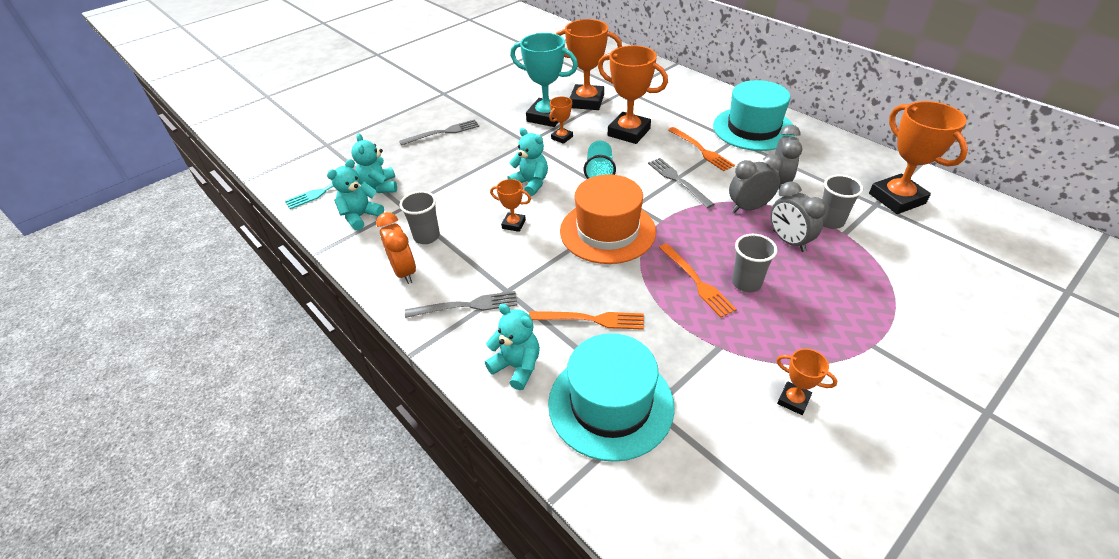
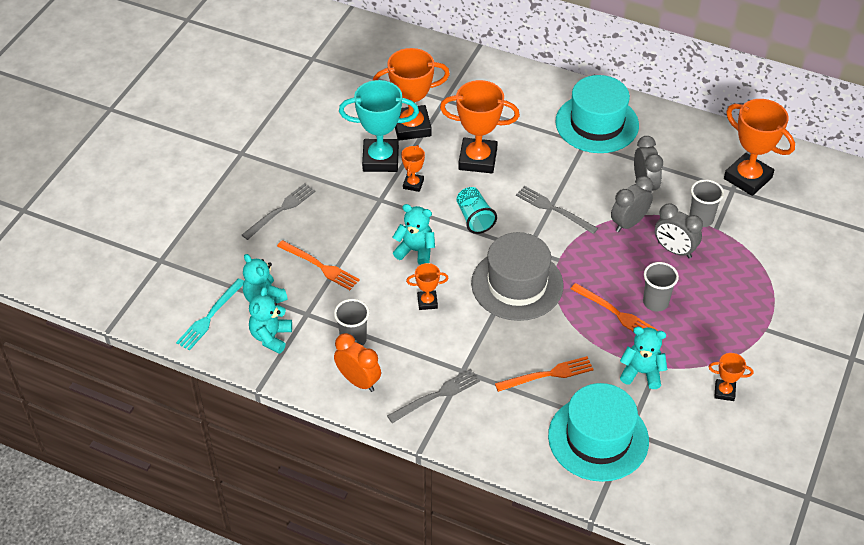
camera: 25 degrees left, 5 degrees up
(517, 366) = (511, 433): turquoise teddy bear -> turquoise teddy bear (641, 372)
(607, 231) = (517, 284): orange hat -> grey hat
(701, 150) = (558, 165): orange fork -> orange fork (319, 266)

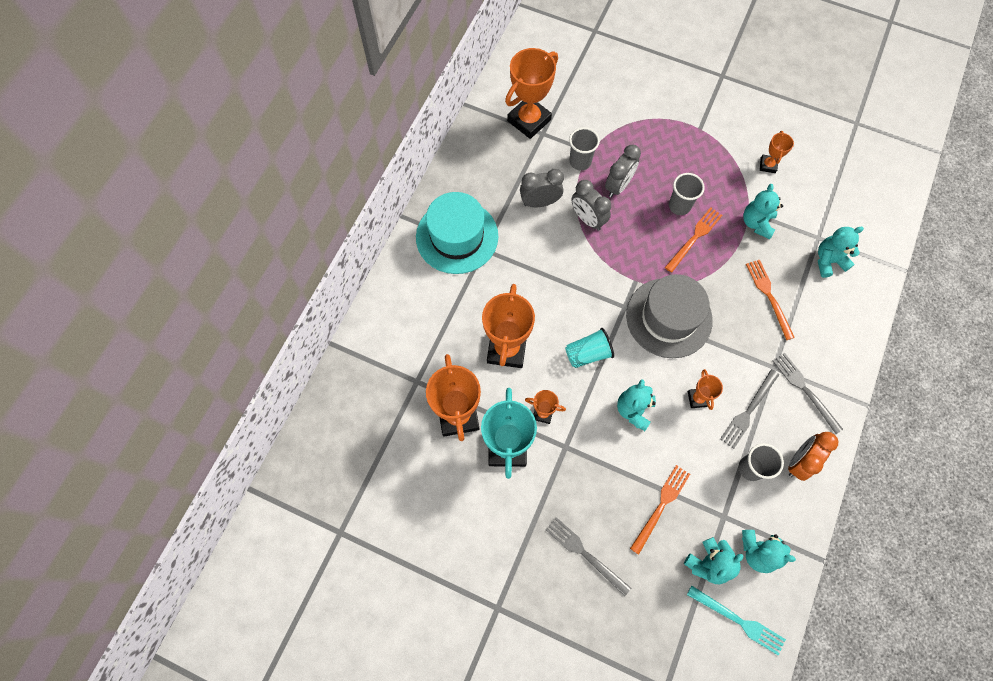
camera: 90 degrees left, 20 degrees up
(554, 209) = (573, 281): grey fork -> grey fork (749, 410)
(598, 438) = (828, 261): turquoise hat -> turquoise teddy bear

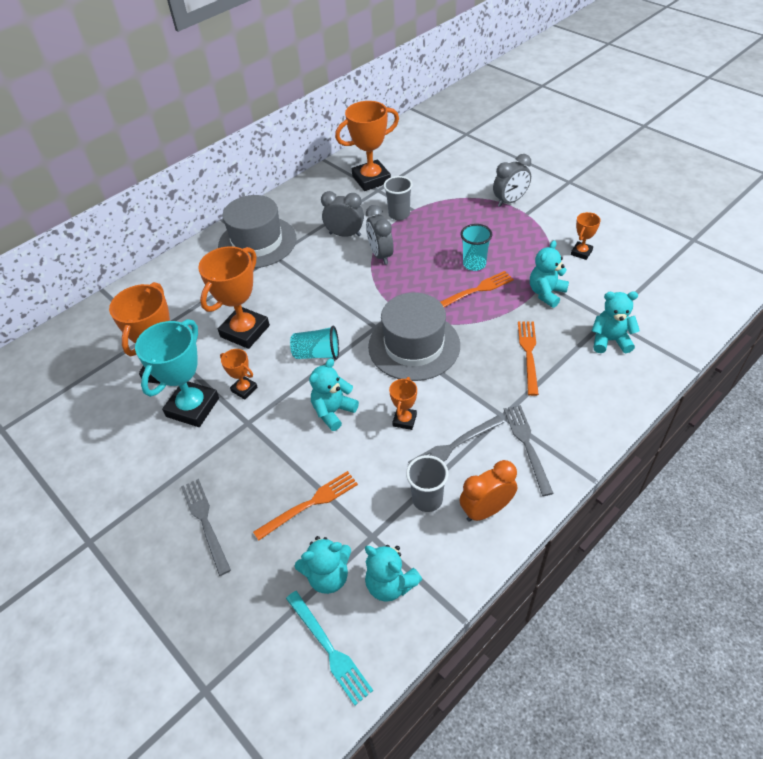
camera: 25 degrees right, 20 degrees down
(457, 236) = (257, 242): turquoise hat -> grey hat
(618, 186) = (423, 238): grey clock -> grey clock (510, 201)
(679, 206) = (474, 264): grey cup -> turquoise cup

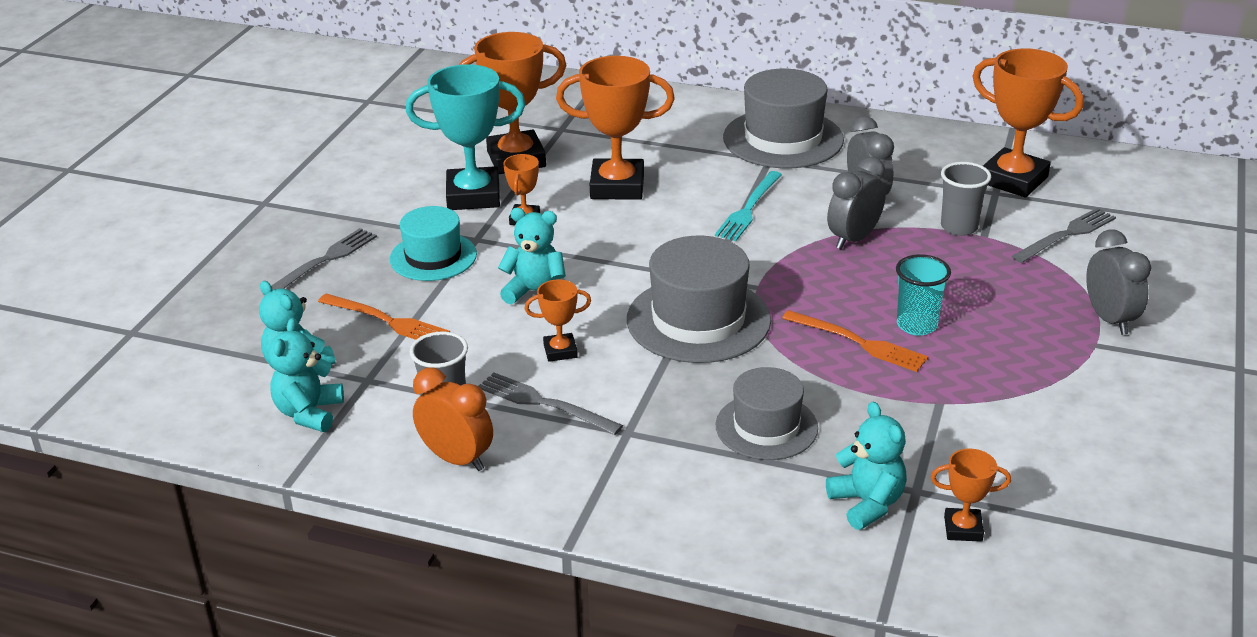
camera: 60 degrees right, 15 degrees down
(251, 453) = (433, 257): none -> turquoise hat
(317, 354) = (621, 250): turquoise cup -> none
(328, 648) = (209, 394): turquoise fork -> turquoise fork (749, 208)
(510, 201) = (1109, 319): grey clock -> grey clock turned 135 degrees counterclockwise
(527, 445) = (588, 468): grey fork -> grey fork (1066, 235)
(529, 354) = (766, 427): orange fork -> grey hat
(546, 293) = (917, 412): turquoise teddy bear -> none
(581, 252) = (1055, 426): orange trophy -> orange trophy (963, 529)

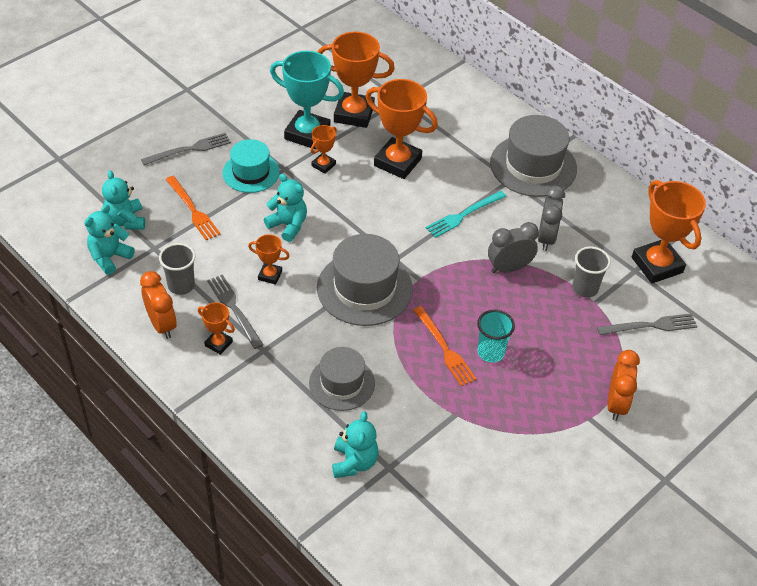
camera: 25 degrees right, 15 degrees up
(963, 529) = (393, 505): orange trophy -> orange trophy (218, 344)
(1109, 319) = (616, 404): grey clock -> orange clock

